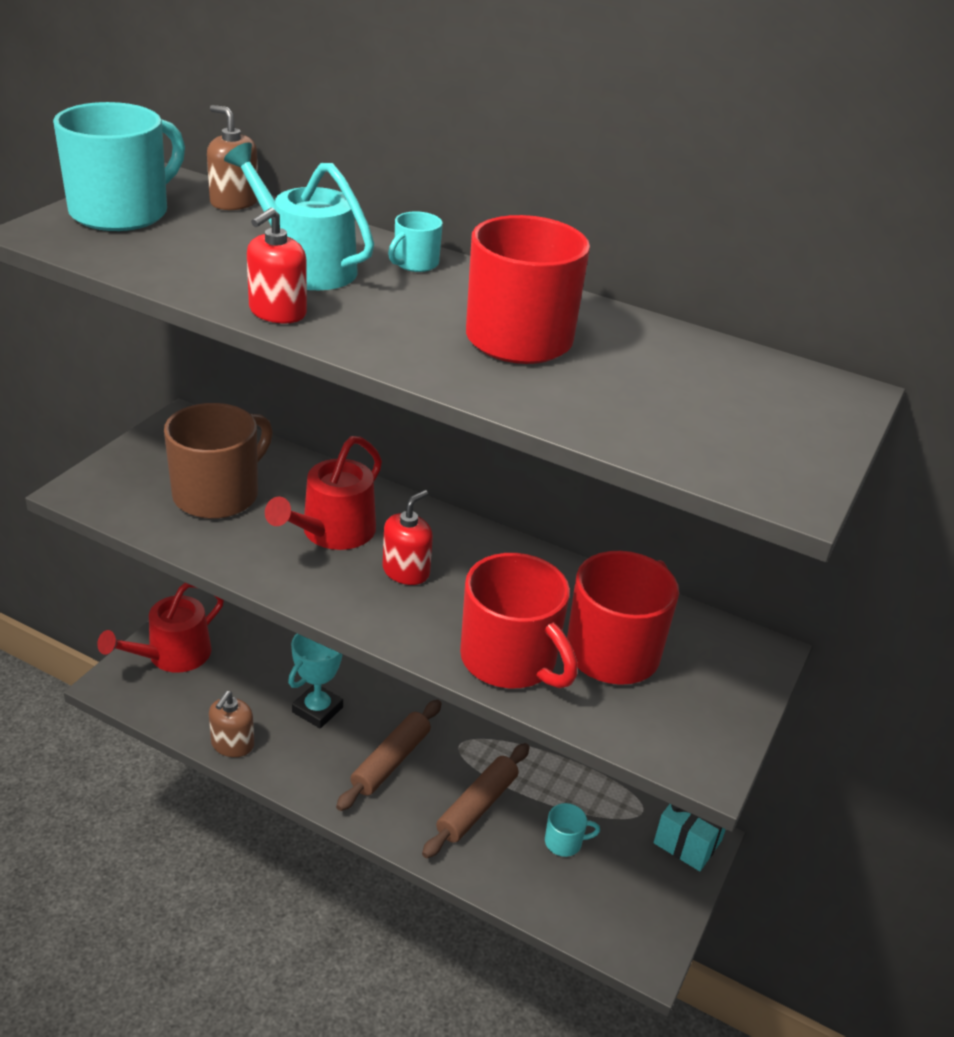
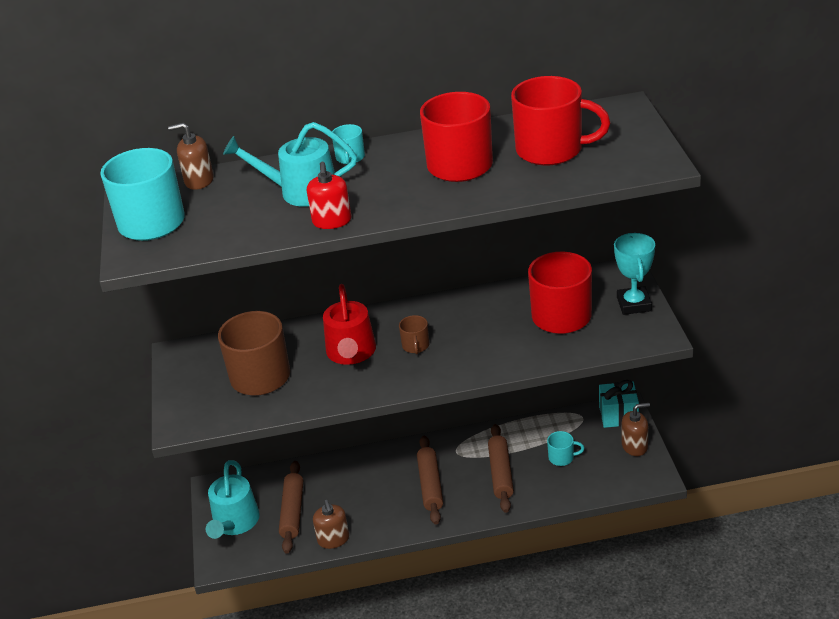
camera: 30 degrees left, 0 degrees up
(172, 655) = (234, 523): red watering can -> turquoise watering can
(233, 685) = (293, 512): none -> brown rolling pin
(317, 710) = (358, 489): turquoise trophy -> turquoise trophy (634, 304)
(406, 571) = (415, 346): red soap dispenser -> brown mug
(510, 660) = (520, 351): red mug -> red mug (551, 150)
(564, 842) = (562, 458): turquoise mug -> turquoise mug turned 45 degrees clockwise
(666, 896) = (634, 446): none -> brown soap dispenser

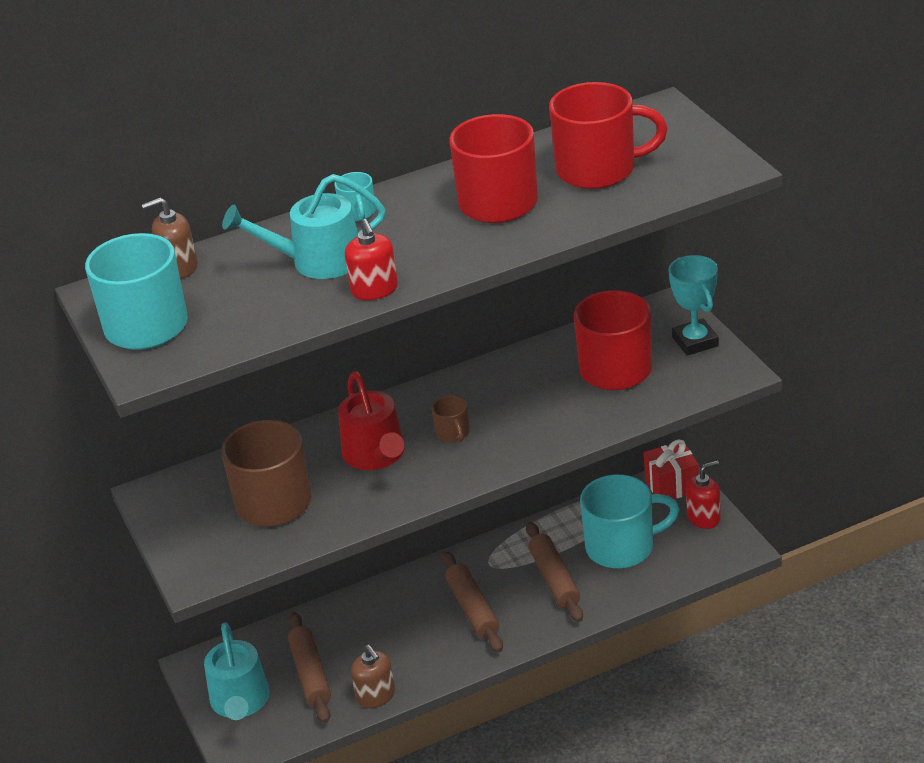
camera: 15 degrees left, 0 degrees up
(562, 458) = (622, 547): turquoise mug -> turquoise mug, size x2.18
(618, 415) = (672, 485): turquoise gift -> red gift
(634, 446) = (703, 517): brown soap dispenser -> red soap dispenser

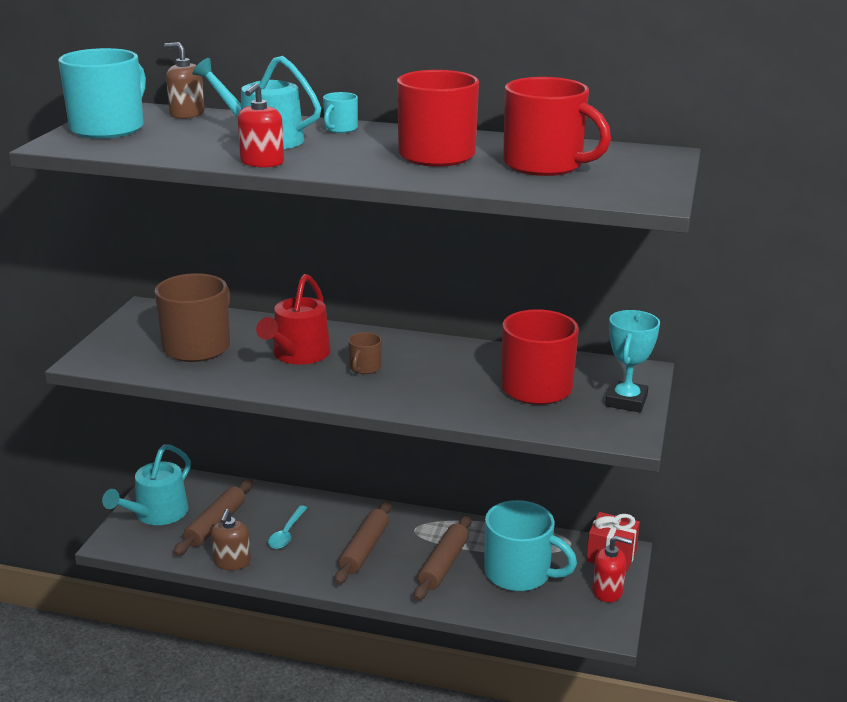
camera: 35 degrees right, 10 degrees down
(387, 640) = (286, 533): none -> turquoise spoon

